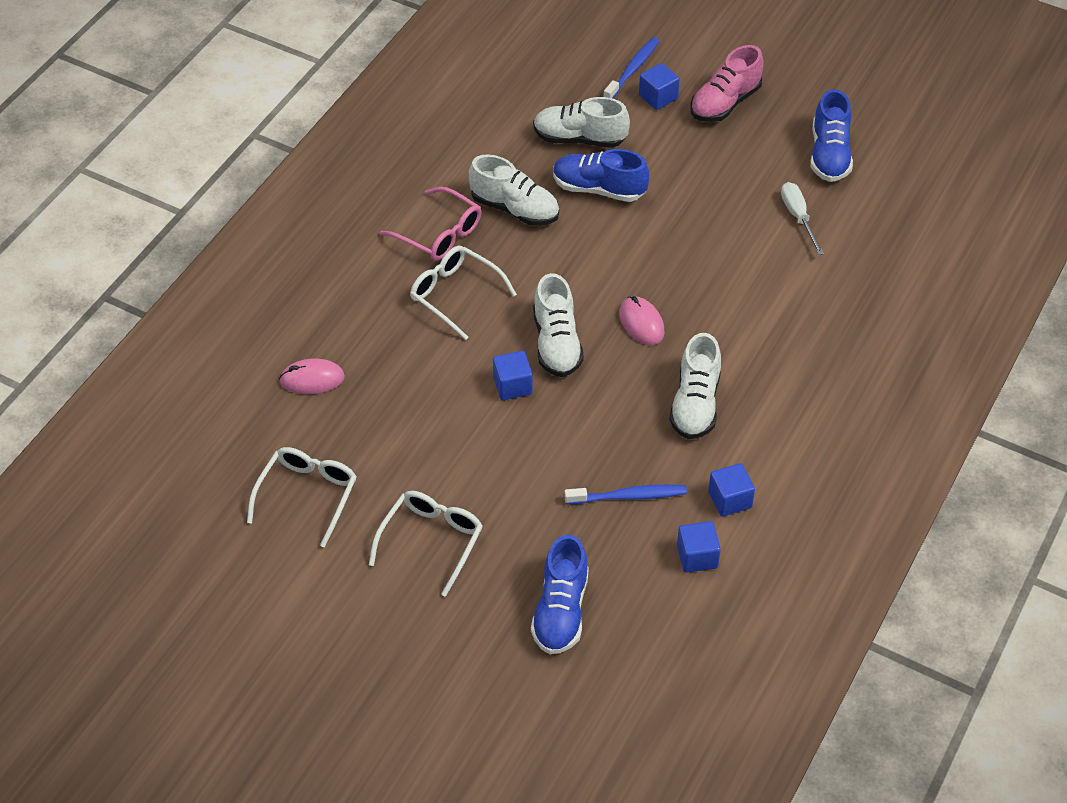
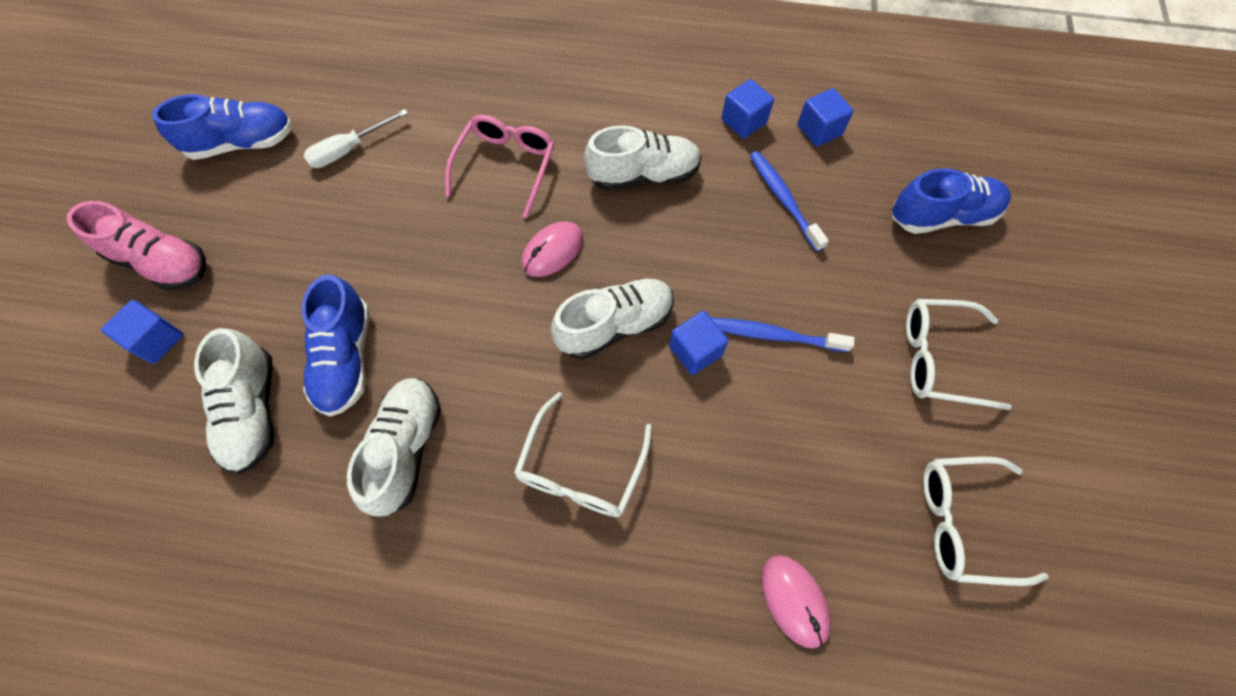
camera: 110 degrees left, 15 degrees up
(439, 234) = (479, 533): pink glasses -> pink glasses (506, 166)
(632, 69) = (100, 387): blue toothbrush -> blue toothbrush (774, 335)

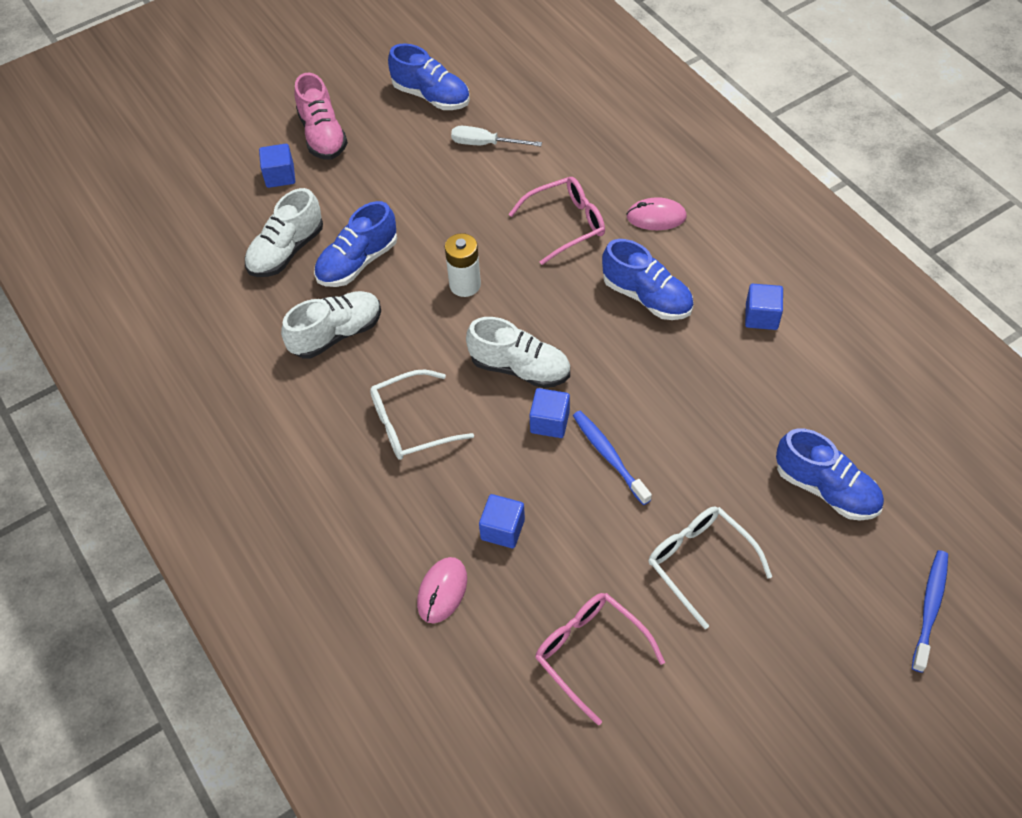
camera: 50 degrees right, 10 degrees down
(478, 292) = (465, 285): none -> white battery
(552, 251) = (534, 296): pink mouse -> pink mouse (656, 217)
(643, 175) = (647, 297): white shoe -> blue shoe
(783, 199) = (723, 386): blue toothbrush -> blue toothbrush (930, 608)
(819, 130) = (811, 364): blue cube -> blue cube (502, 529)
(963, 522) = (590, 653): white glasses -> pink glasses

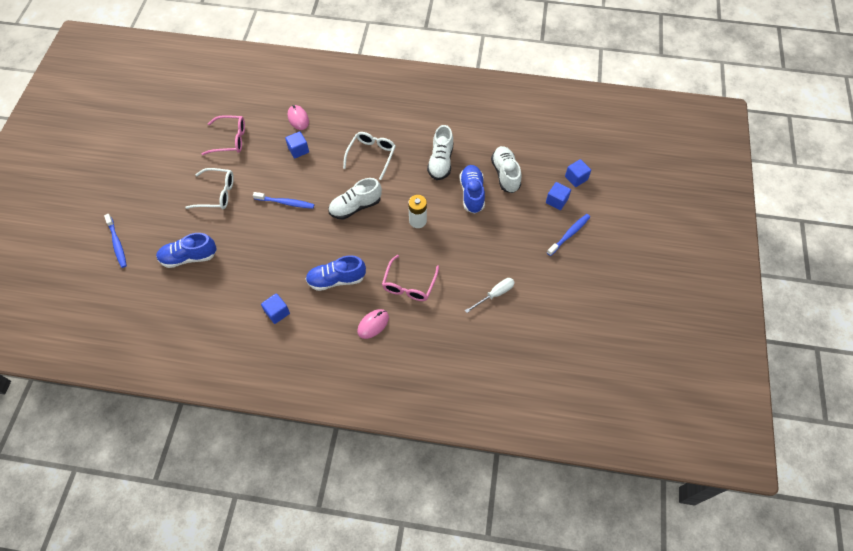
camera: 130 degrees right, 5 degrees up
(322, 135) = (569, 234): pink shoe -> blue toothbrush
(431, 96) = (554, 298): blue shoe -> none
(549, 422) = (321, 196): blue cube -> blue cube (576, 178)

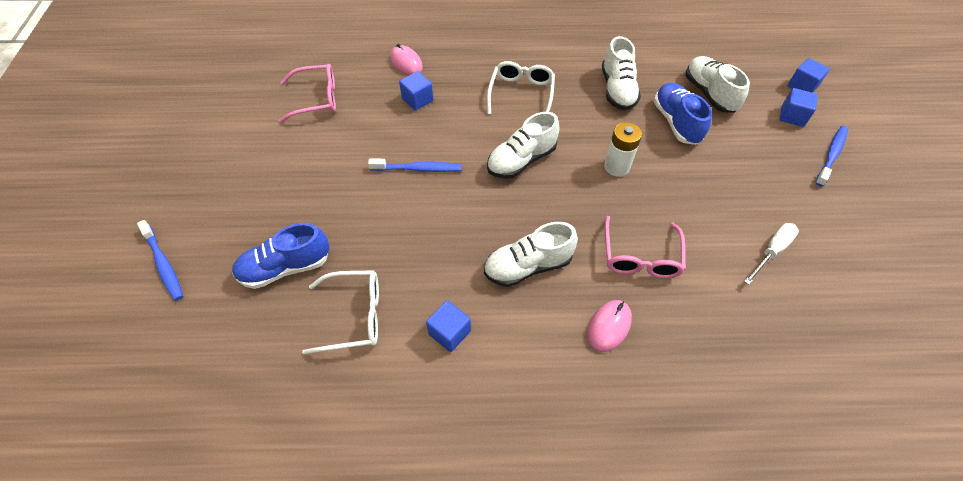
camera: 10 degrees left, 5 degrees down
(216, 193) = (311, 170): white glasses -> white glasses (354, 316)
(336, 279) = (528, 266): blue shoe -> white shoe

